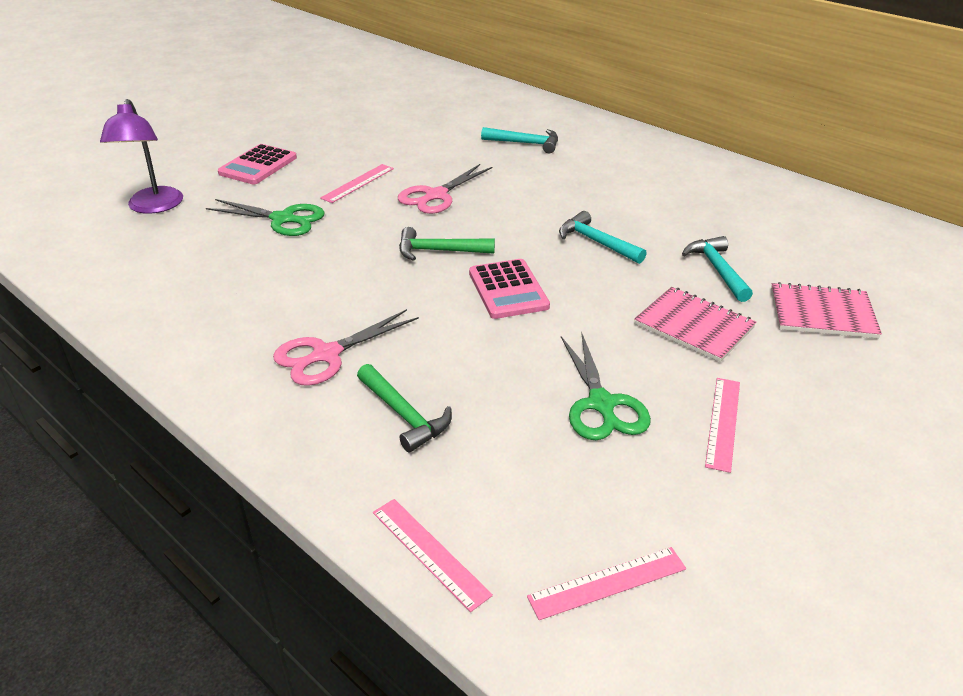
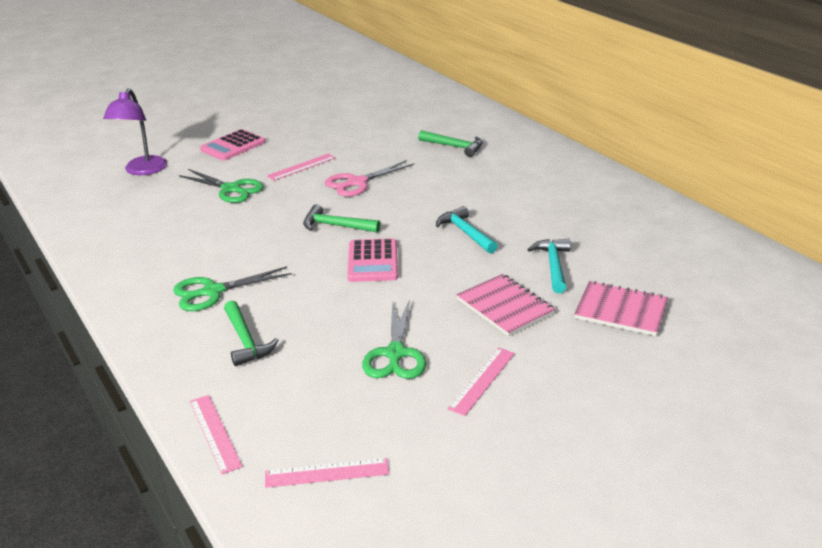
camera: 15 degrees right, 5 degrees down
(326, 355) = (212, 292): pink scissors -> green scissors
(525, 143) = (454, 147): turquoise hammer -> green hammer

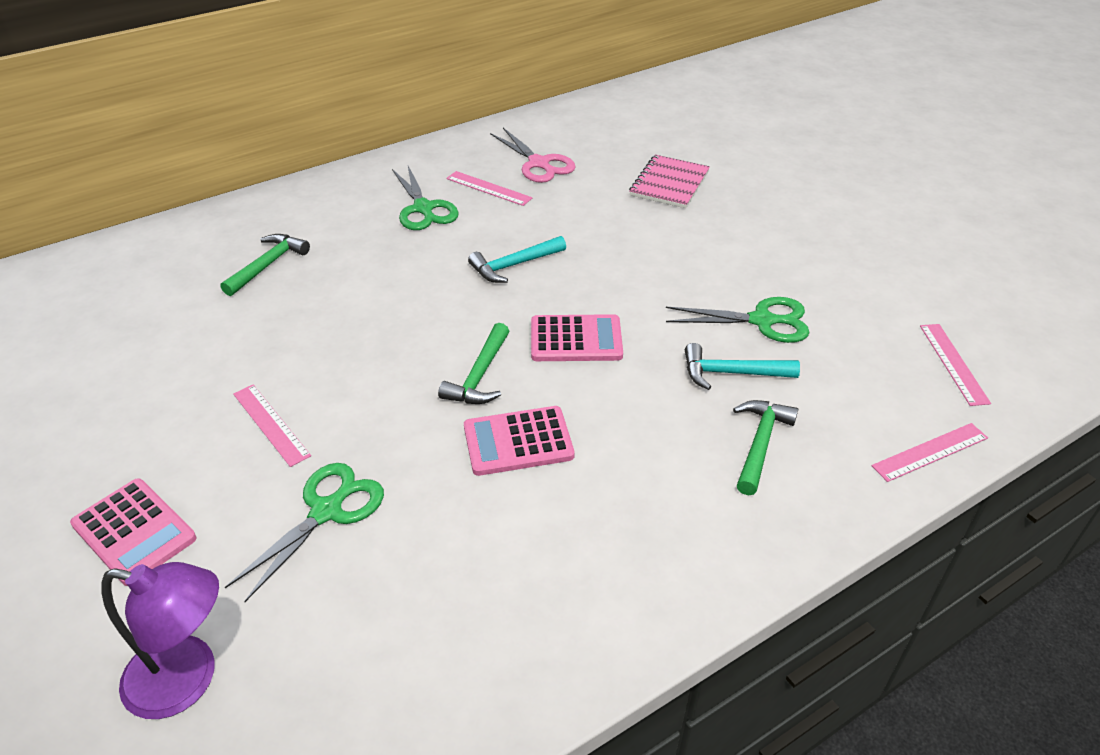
camera: 90 degrees left, 10 degrees up
(212, 292) = (651, 492): green scissors -> green scissors (423, 209)
(246, 341) = (760, 444): green hammer -> green hammer turned 45 degrees counterclockwise
(271, 242) = (518, 441): none -> pink calculator
(357, 183) = (351, 358): pink scissors -> pink scissors (539, 164)
(482, 380) = (792, 267): pink ruler -> pink ruler (488, 188)
(505, 307) = (669, 247): pink notebook -> none
(553, 265) = (590, 212): turquoise hammer -> turquoise hammer (731, 373)

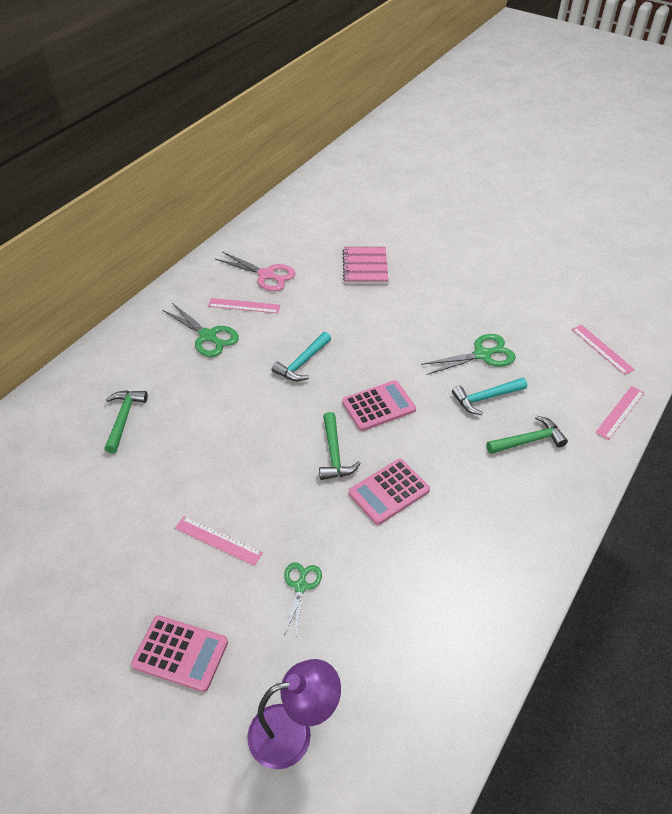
camera: 25 degrees left, 5 degrees up
(327, 511) = (300, 586): green scissors -> green scissors, size x0.65
(760, 444) = (529, 440): green hammer -> green hammer turned 75 degrees clockwise

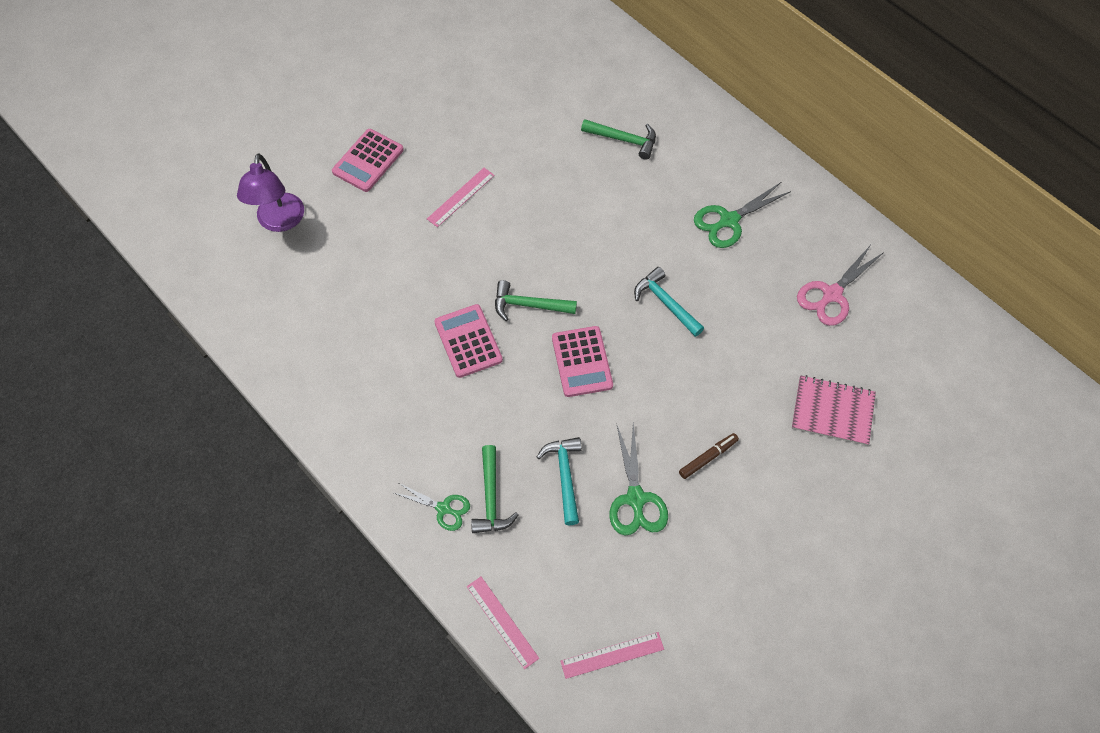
camera: 105 degrees right, 15 degrees up
(244, 306) = (776, 262): pink ruler -> none
(300, 586) = (395, 249): green scissors -> green scissors (443, 508)
(430, 322) = (708, 458): none -> brown marker

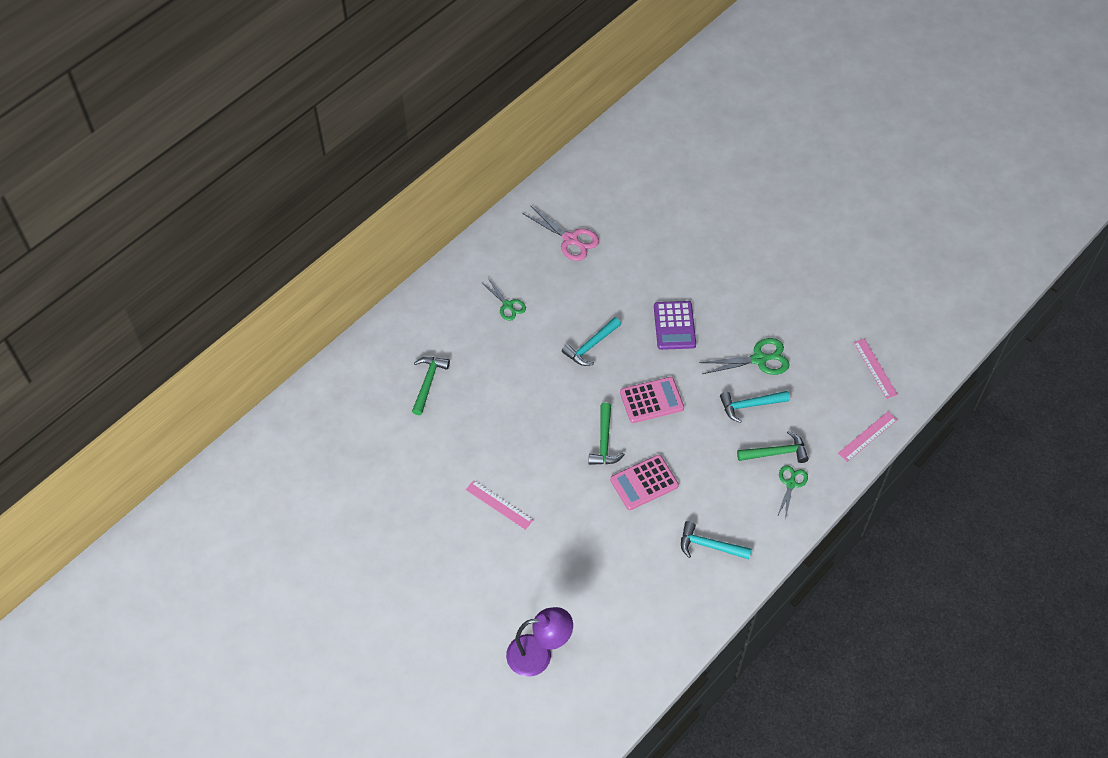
camera: 95 degrees left, 5 degrees down
(368, 161) = (463, 588): pink calculator -> none
(374, 401) = (709, 546): none -> turquoise hammer
(693, 401) = (674, 326): none -> purple calculator
(708, 458) = (719, 316): brown marker -> none
(729, 221) = (508, 305): green scissors -> green scissors, size x0.65
(832, 411) = (669, 241): pink notebook -> none

